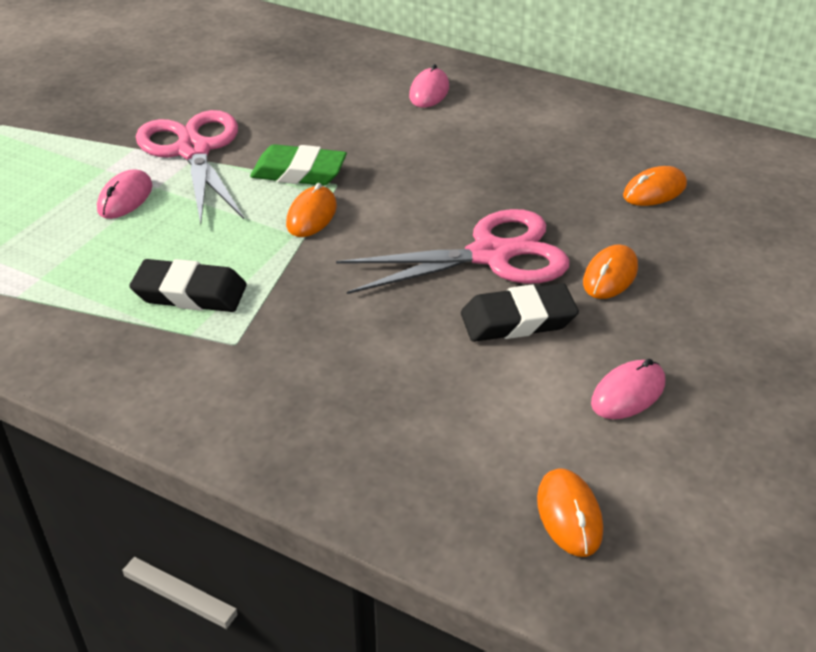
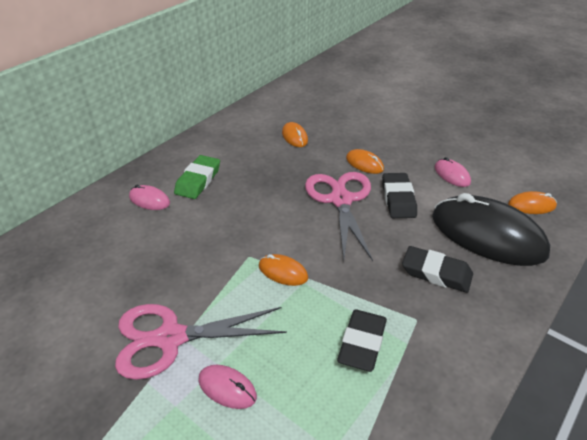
camera: 80 degrees left, 0 degrees up
(299, 172) = (227, 275): green eraser -> green eraser (198, 180)
(336, 365) = (436, 273): none -> black eraser
(449, 436) = (487, 235): none -> black mouse

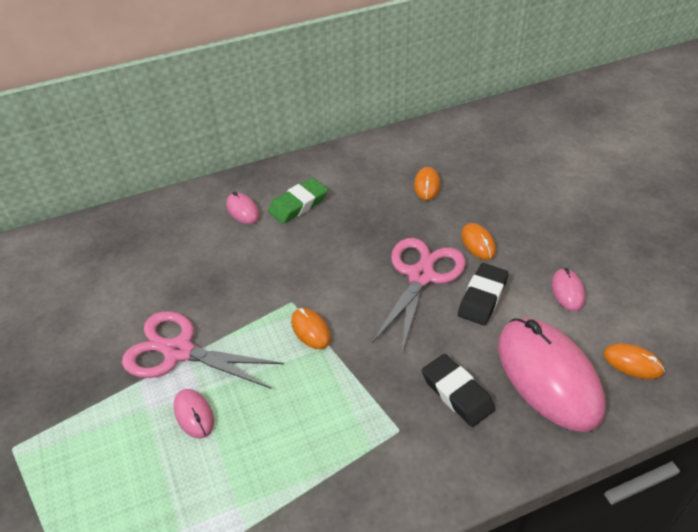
camera: 30 degrees right, 5 degrees up
(362, 343) = (331, 429): black eraser -> none
(487, 235) = (548, 376): black mouse -> pink mouse

